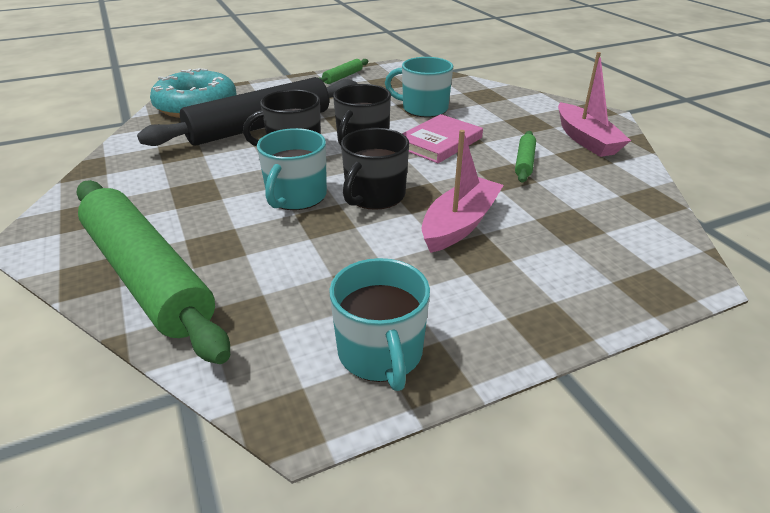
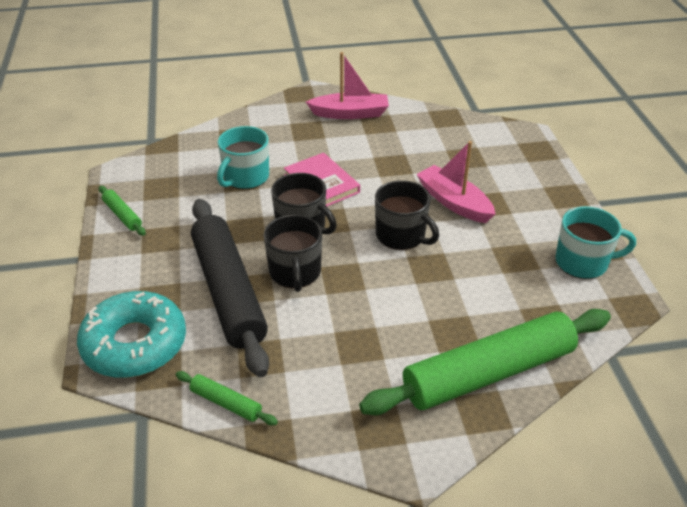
camera: 75 degrees left, 5 degrees up
(296, 197) = (388, 279): turquoise mug -> none
(524, 162) = (374, 151): green rolling pin -> green rolling pin (226, 403)

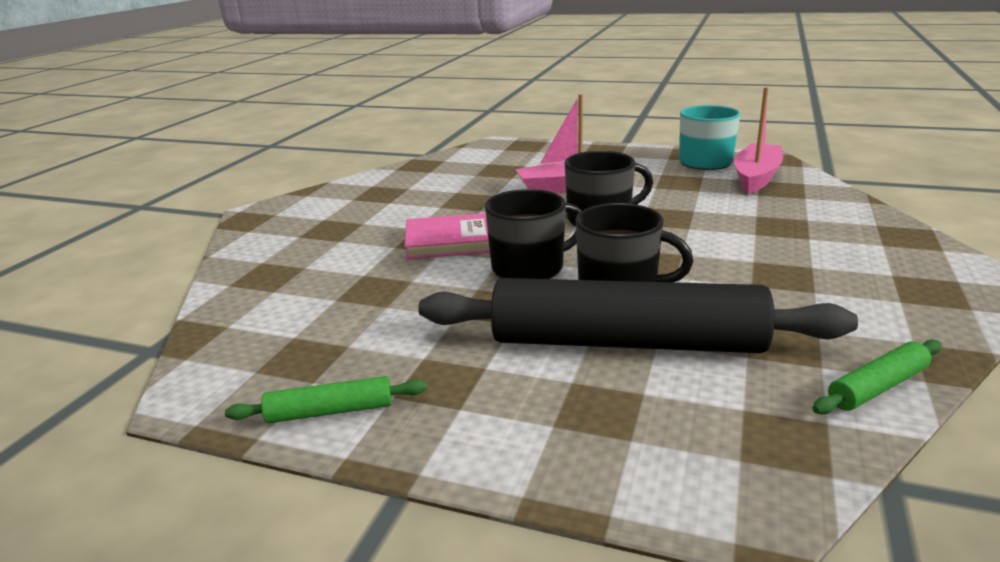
camera: 60 degrees left, 15 degrees down
(135, 344) = (706, 456): turquoise donut -> none
(245, 177) = (375, 285): turquoise mug -> none
(350, 113) = (338, 202): pink boat -> pink boat (756, 177)
(489, 373) = (850, 223): green rolling pin -> none

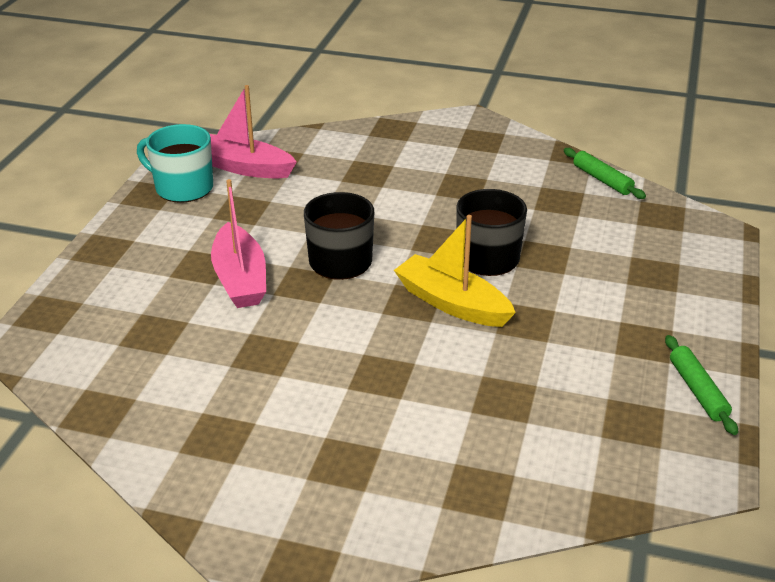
camera: 95 degrees left, 10 degrees up
(454, 241) = (388, 354): pink book -> none
(529, 267) = (452, 303): black mug -> yellow boat
(626, 342) = (572, 259): black rolling pin -> none

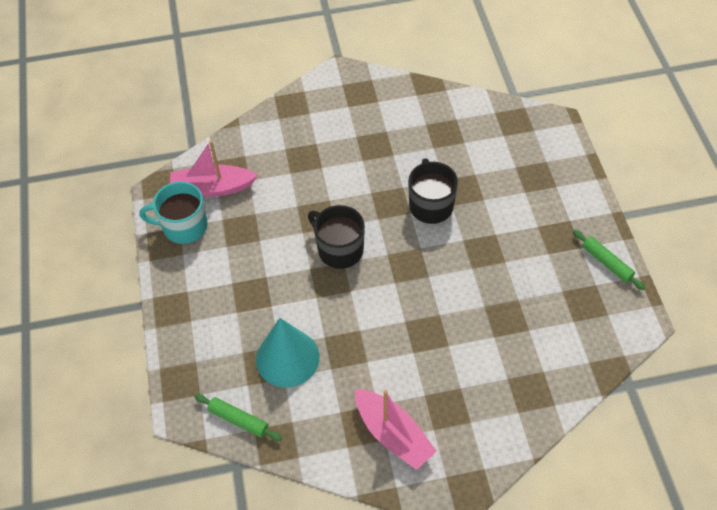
camera: 25 degrees left, 20 degrees up
(187, 336) = (287, 358): none -> turquoise cone
(240, 279) = (286, 294): pink boat -> pink boat (393, 434)
(452, 303) = (432, 255): yellow boat -> none
(602, 180) = (461, 102): green rolling pin -> green rolling pin (238, 420)

